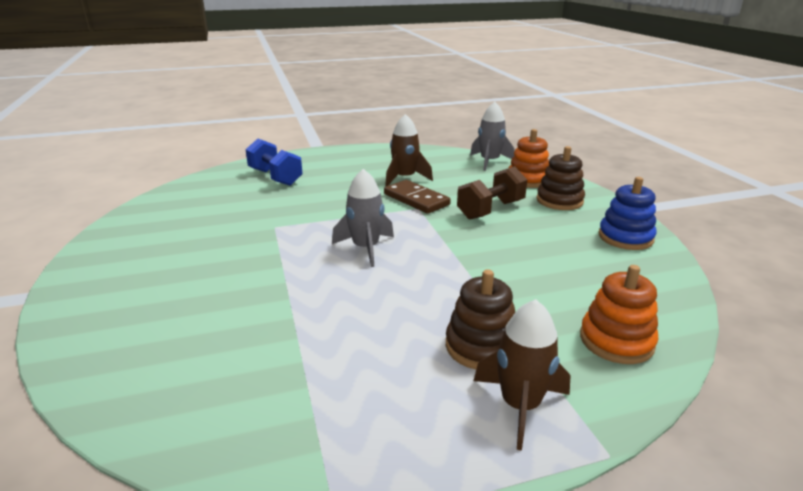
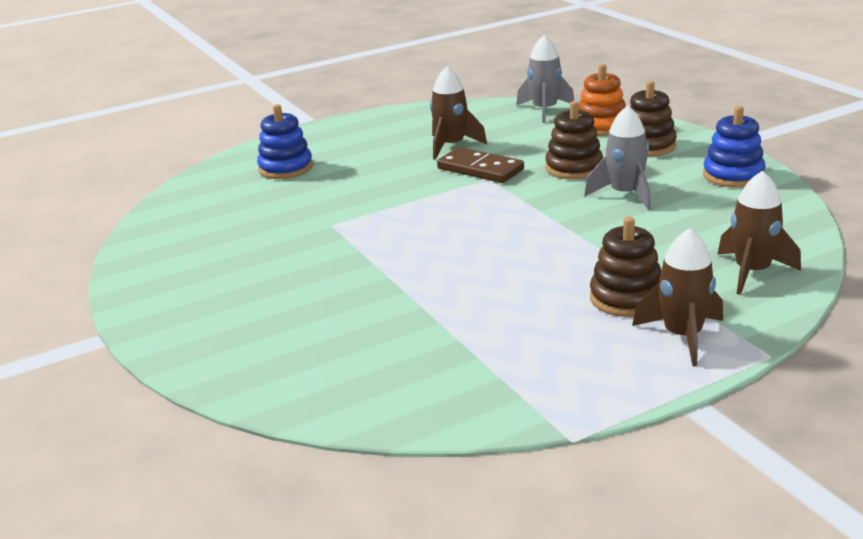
camera: 10 degrees left, 0 degrees up
(275, 177) = (286, 168): blue dumbbell -> blue stacking toy
(366, 248) = (455, 230): grey rocket -> grey rocket (625, 194)
(491, 210) = (574, 168): brown dumbbell -> brown stacking toy
(616, 341) = (752, 272): orange stacking toy -> brown rocket

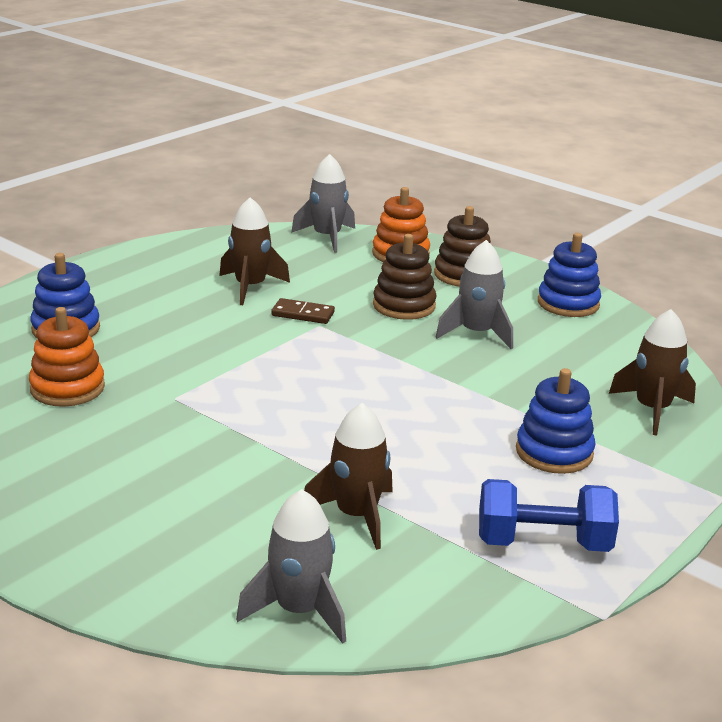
camera: 25 degrees left, 0 degrees up
(257, 211) = (67, 388): none -> orange stacking toy
(314, 393) = (299, 610): none -> grey rocket
(480, 169) = (303, 314): brown domino -> brown domino, size x0.64
(560, 371) = (543, 543): none -> blue dumbbell
(626, 298) = (554, 452): brown stacking toy -> blue stacking toy
(682, 336) = (632, 487): brown rocket -> brown rocket (356, 515)

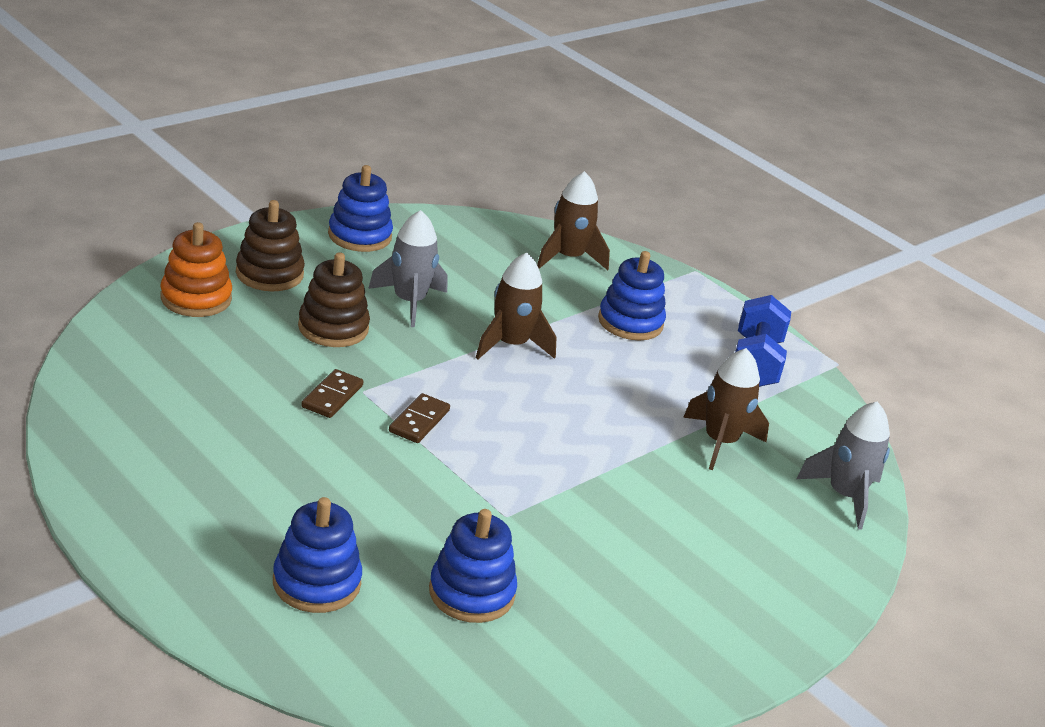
camera: 85 degrees left, 5 degrees up
(67, 388) = (471, 592): orange stacking toy -> blue stacking toy
(250, 287) = (246, 420): brown rocket -> brown rocket (511, 345)
(290, 351) = (419, 421): none -> brown domino
(327, 237) = (119, 337): grey rocket -> none

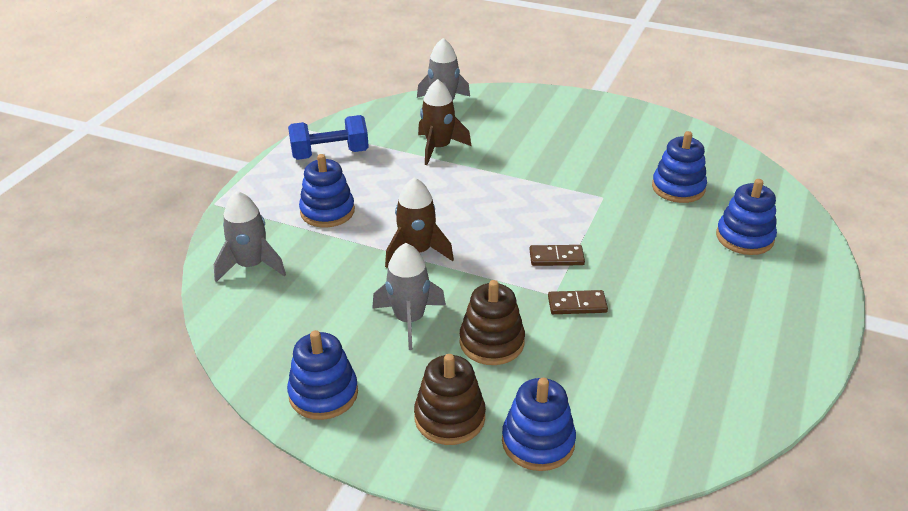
camera: 110 degrees left, 5 degrees up
(196, 298) = (538, 442): orange stacking toy -> blue stacking toy
(568, 258) = (251, 265): brown rocket -> grey rocket

